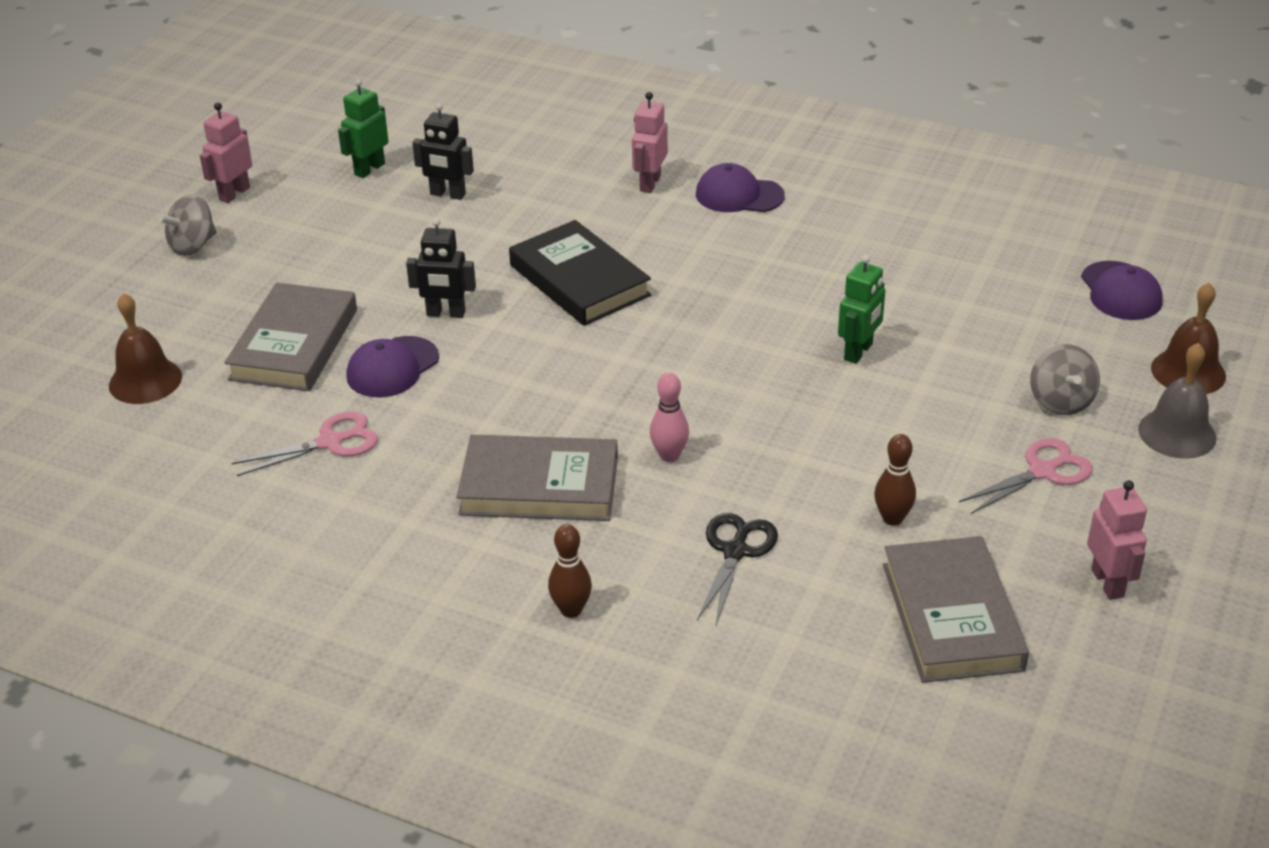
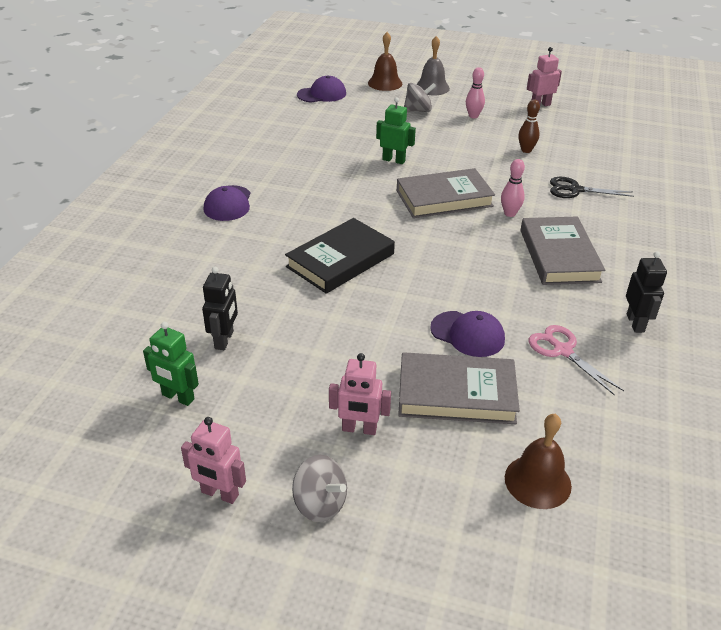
camera: 100 degrees left, 0 degrees up
(446, 314) = (394, 317): black robot -> black robot (635, 323)
(571, 610) = (650, 235): brown bowling pin -> none
(649, 183) = (211, 240): pink robot -> pink robot (359, 429)
(952, 616) = (583, 137): grey book -> grey book (444, 198)
(1042, 472) = (473, 116): pink scissors -> pink bowling pin

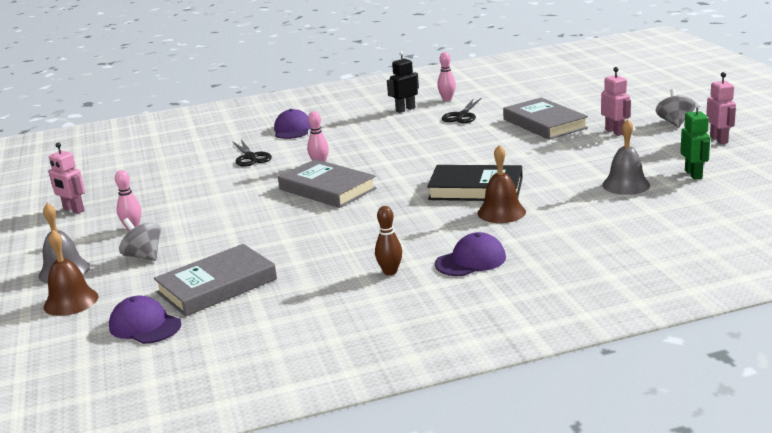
camera: 120 degrees left, 15 degrees down
(224, 340) = (626, 185): black robot -> grey bell
(394, 160) = (281, 228): green robot -> none
(467, 334) = (488, 135): purple cap -> purple cap (292, 129)
(526, 150) = (193, 188): brown bowling pin -> brown bowling pin (390, 272)
(537, 481) = (569, 97): brown bell -> brown bell (501, 212)
(559, 255) = (358, 139): grey book -> grey book (217, 286)
(562, 351) = (462, 115): pink scissors -> black scissors
(648, 372) = (447, 99): none -> pink bowling pin

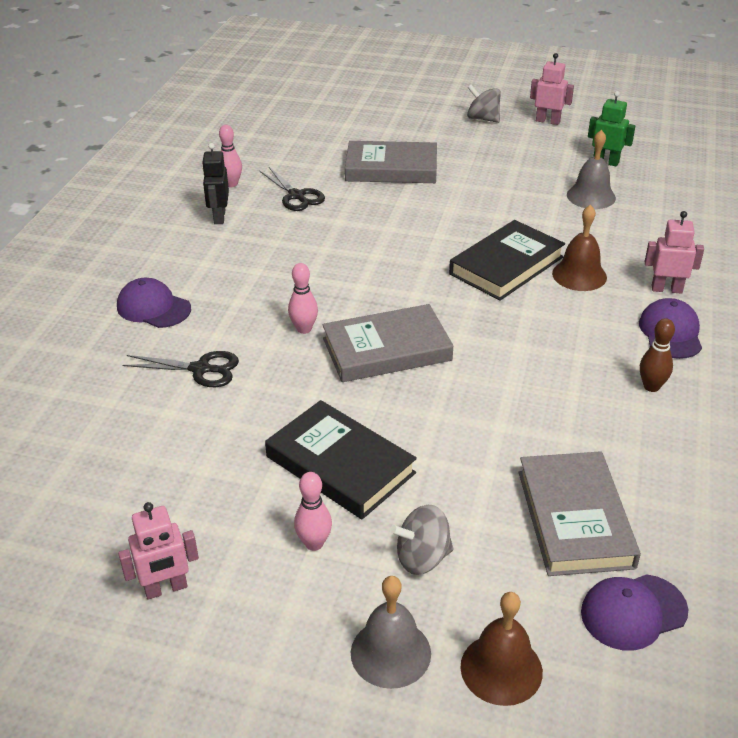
camera: 60 degrees left, 15 degrees up
(203, 213) = (340, 465): none -> black book
(615, 132) = (464, 149): pink robot -> pink robot (666, 289)

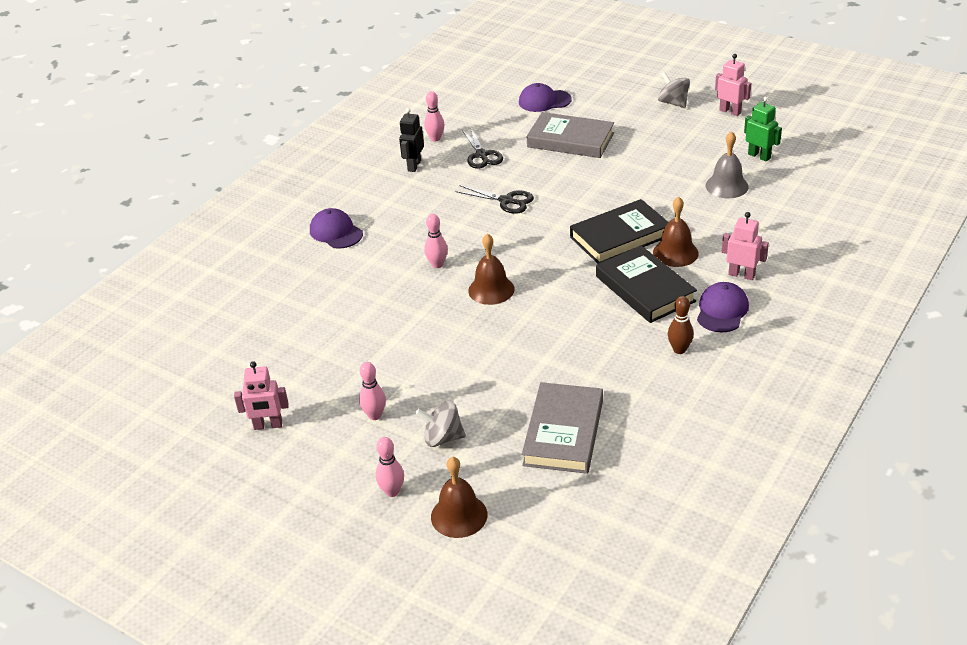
camera: 20 degrees right, 0 degrees up
(200, 369) = (350, 283): black scissors -> black scissors (506, 201)
(340, 465) = (417, 367): black book -> black book (645, 289)
(387, 349) = (491, 290): grey book -> brown bell
(390, 653) = (392, 491): grey bell -> pink bowling pin
(633, 612) = (568, 500): purple cap -> purple cap (544, 101)

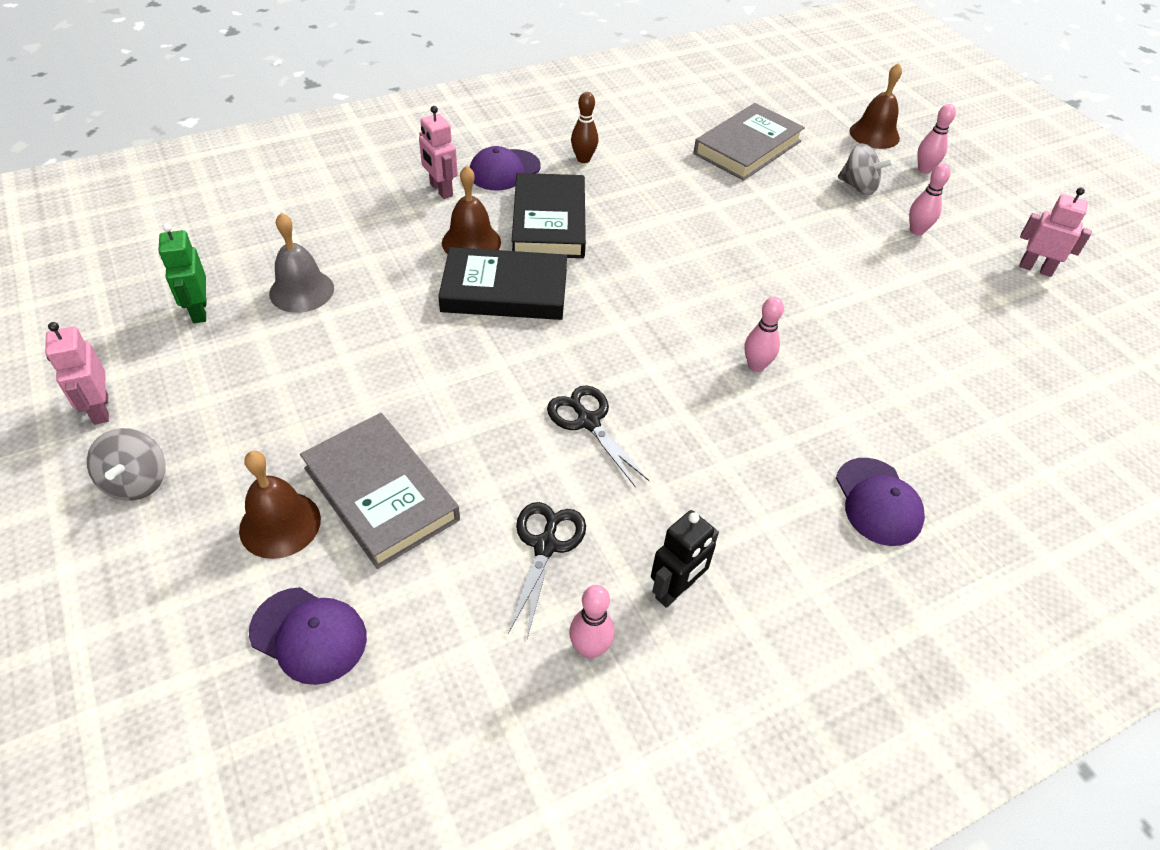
camera: 155 degrees left, 10 degrees up
(491, 290) = (713, 300): brown bell -> brown bell (280, 524)

